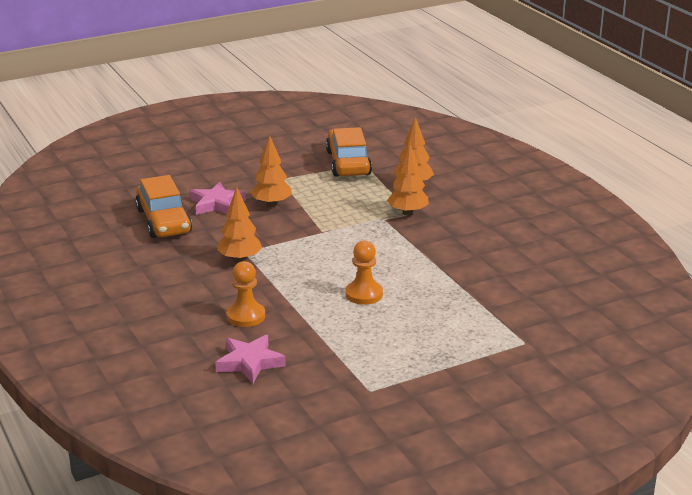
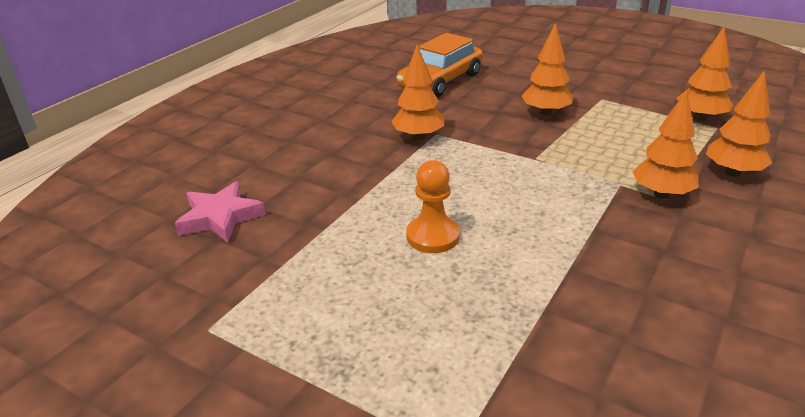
camera: 60 degrees right, 5 degrees up
(217, 204) = (505, 90): pink star -> none
(246, 316) = (312, 181): orange pawn -> none
(348, 163) = (700, 118): orange car -> orange tree

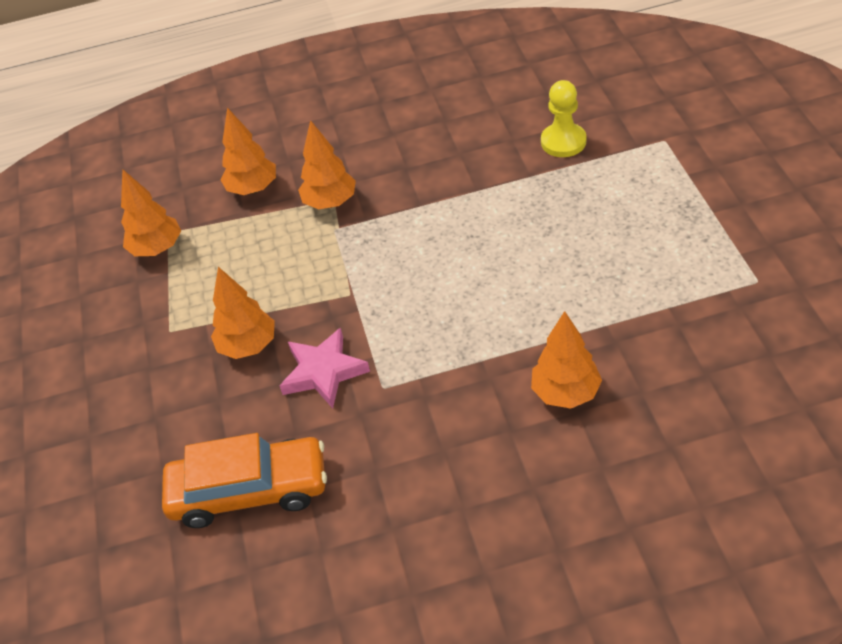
camera: 130 degrees left, 15 degrees up
(220, 217) = (686, 397): pink star -> pink star (323, 372)
(418, 137) = (404, 394): orange tree -> orange tree (565, 393)
(433, 236) = (532, 266): orange pawn -> none
(568, 370) = (563, 142): none -> yellow pawn

